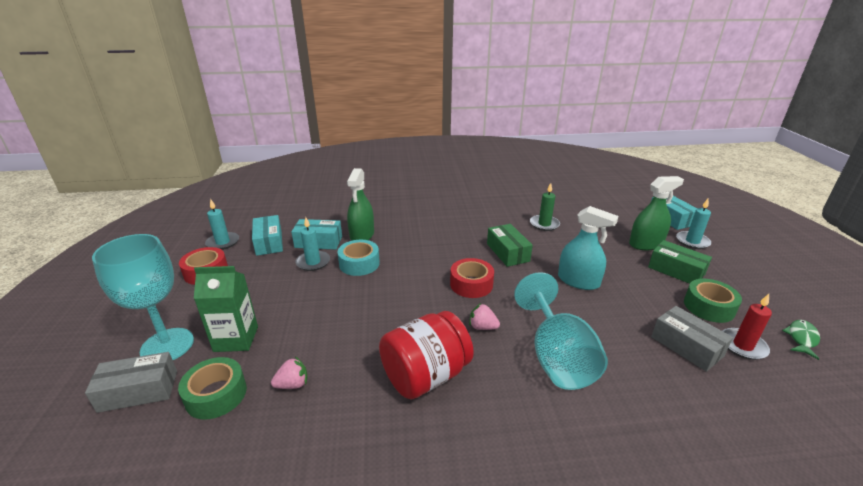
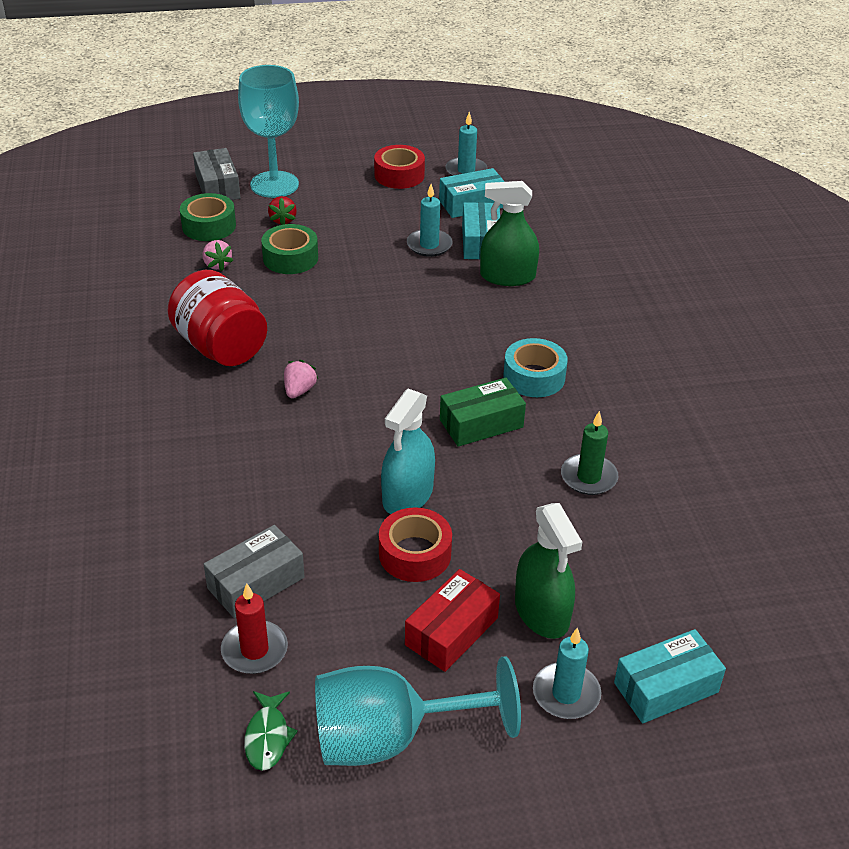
camera: 85 degrees right, 10 degrees up
(236, 339) = (283, 220): green carton -> red strawberry
(359, 264) = (430, 282): turquoise tape -> turquoise tape (534, 377)
(471, 284) = (390, 383): red tape -> red tape (415, 554)
(556, 357) = (243, 450): turquoise goblet -> turquoise goblet (389, 737)
(676, 270) = (451, 631): green box -> red box
(708, 307) = (346, 642): green tape -> green tape (290, 258)
(801, 338) = (268, 737): green fish -> green fish turned 60 degrees clockwise

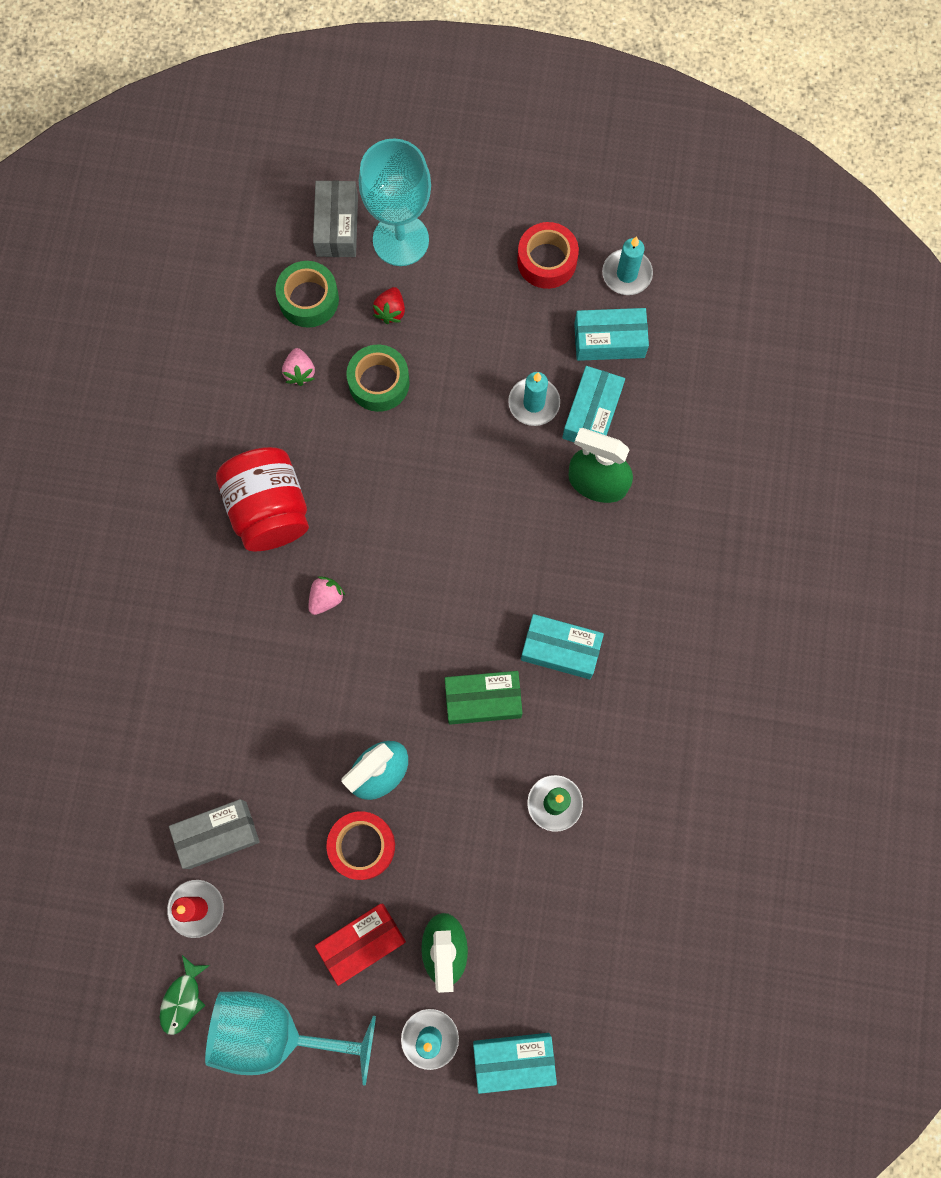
camera: 20 degrees right, 35 degrees up
(534, 377) = (560, 649): turquoise tape -> turquoise box

